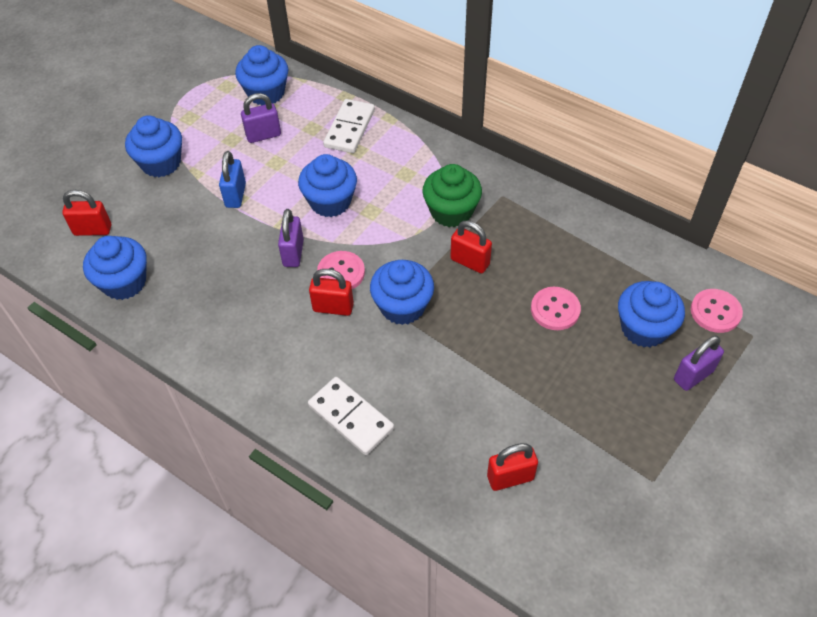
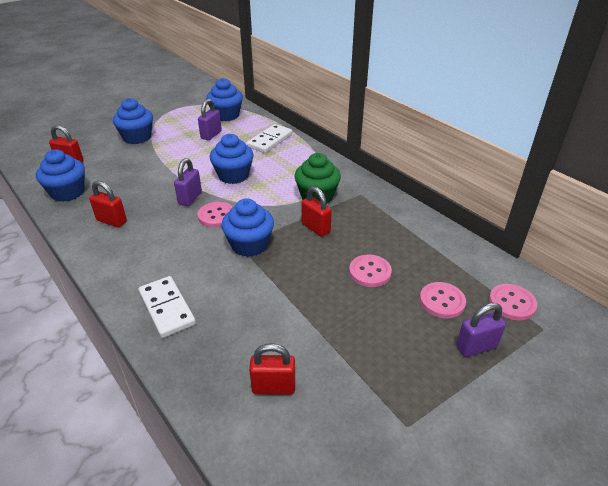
camera: 15 degrees right, 15 degrees down
(235, 195) = (172, 161): blue padlock -> none
(263, 135) = (211, 135): purple padlock -> purple padlock turned 60 degrees counterclockwise
(333, 307) = (198, 235): red padlock -> red padlock (111, 221)
(644, 328) = (442, 301): blue cupcake -> pink button

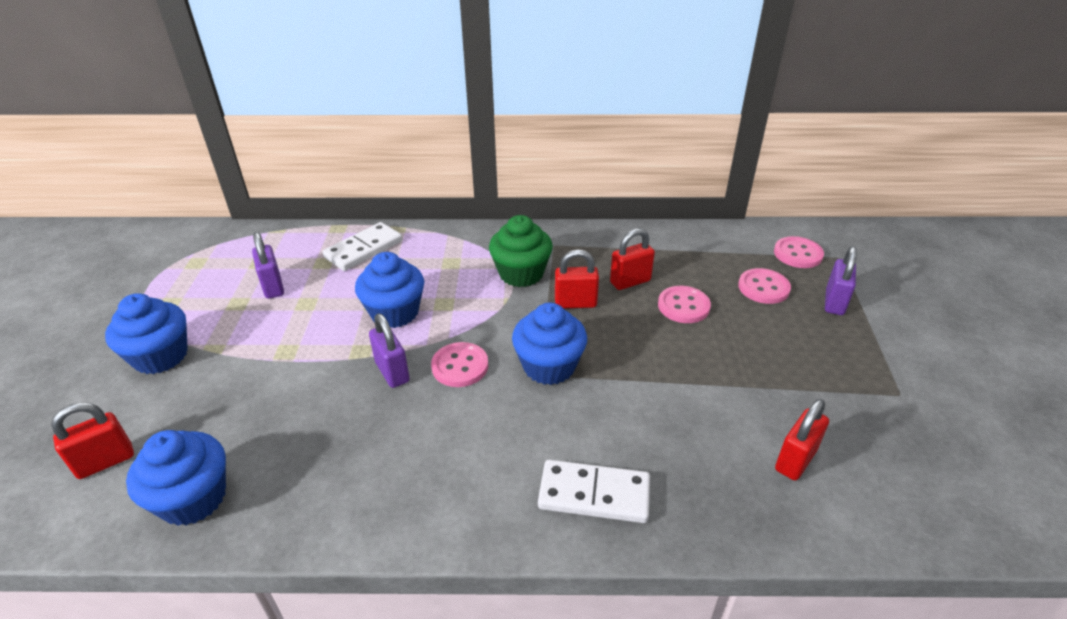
camera: 50 degrees left, 0 degrees up
(111, 221) = (342, 474): red padlock -> red padlock (630, 281)
(226, 115) = (248, 253): blue cupcake -> none
(270, 141) = (364, 249): white domino -> white domino turned 60 degrees clockwise

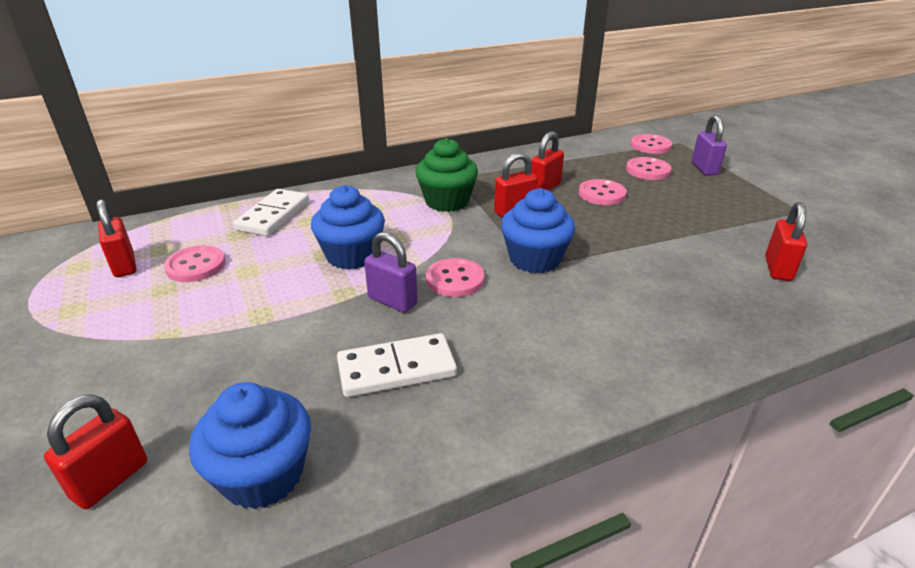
camera: 25 degrees left, 5 degrees down
(160, 356) = (103, 359): blue cupcake -> none
(225, 271) = (124, 265): none -> red padlock
(273, 287) = (196, 266): purple padlock -> pink button
(594, 494) = (660, 337): white domino -> white domino (396, 369)

